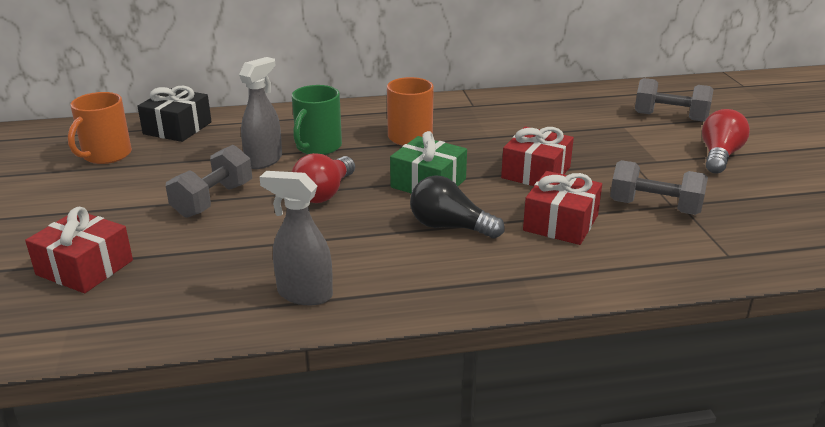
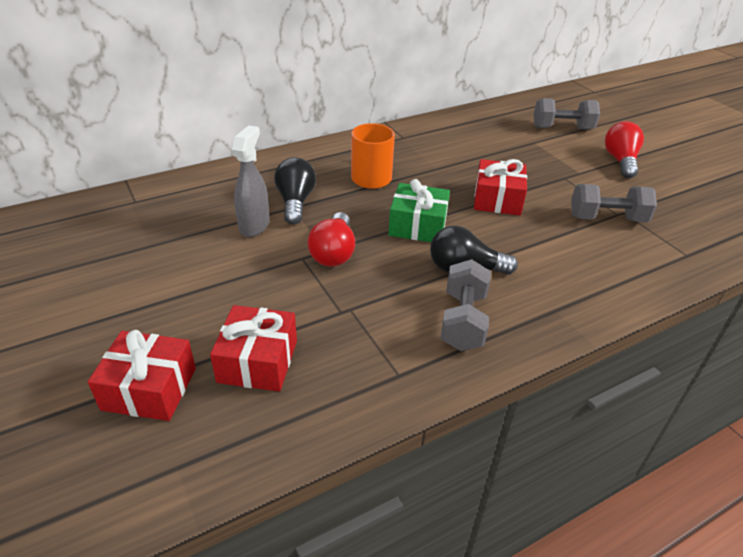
camera: 20 degrees left, 10 degrees up
(106, 155) = (87, 246): orange mug -> none
(177, 128) = (143, 201): black gift -> none
(213, 200) = (233, 280): grey dumbbell -> grey dumbbell (463, 321)
(304, 294) = (386, 370): grey spray bottle -> none
(318, 147) = (295, 202): green mug -> black light bulb
(560, 223) = (549, 247): red gift -> red gift (258, 361)

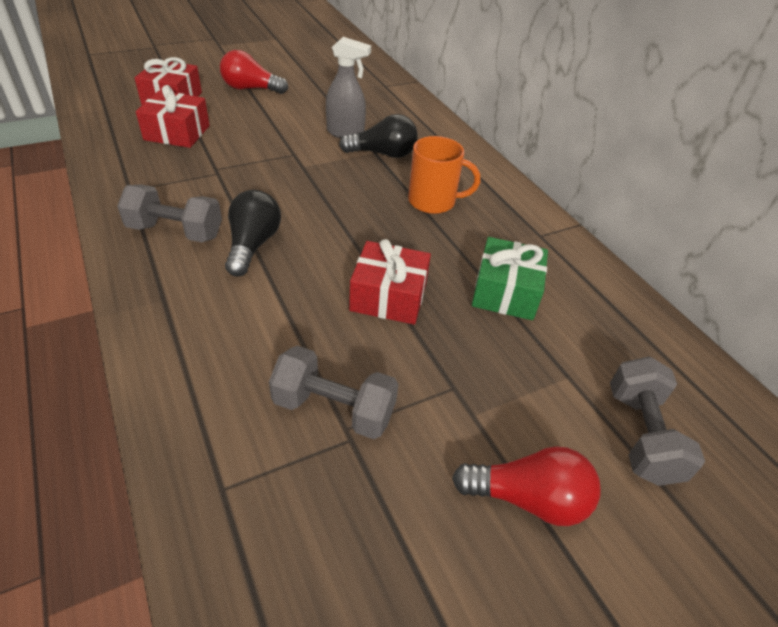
camera: 90 degrees right, 5 degrees up
(334, 252) = (298, 170): red light bulb -> red light bulb (250, 89)
(418, 225) = (335, 223): green gift -> green gift (505, 292)
(607, 218) = (334, 409): grey dumbbell -> grey dumbbell turned 75 degrees counterclockwise

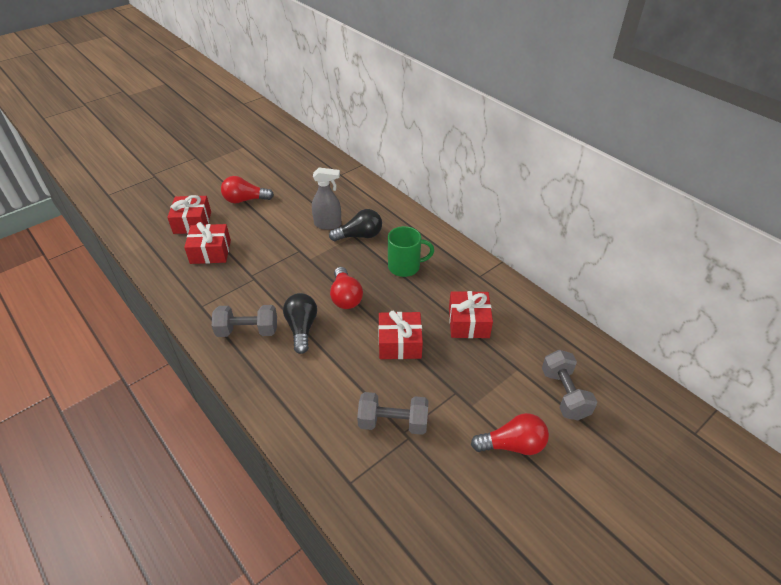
camera: 10 degrees left, 0 degrees up
(333, 220) = (345, 297): none -> red light bulb
(433, 201) = (405, 266): orange mug -> green mug
(505, 292) = (468, 322): green gift -> red gift

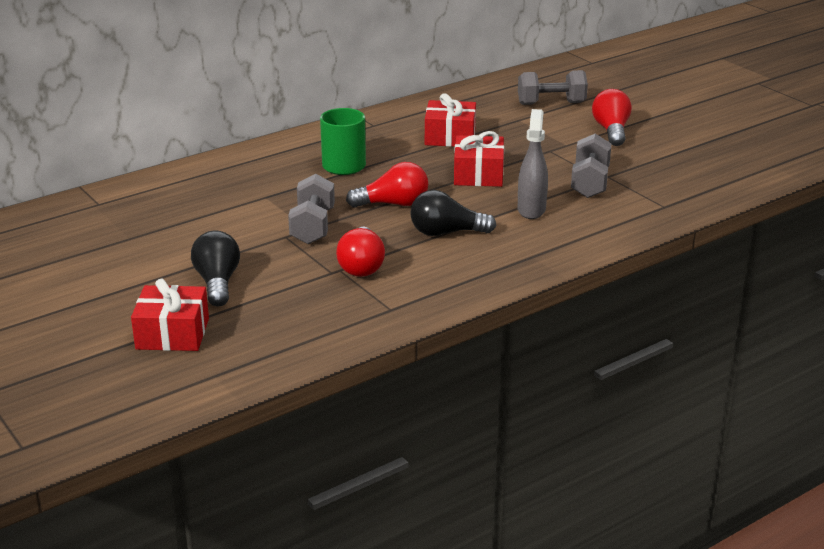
camera: 85 degrees left, 15 degrees down
(210, 252) = (263, 310): red gift -> none
(245, 200) = (128, 286): red light bulb -> red light bulb (361, 266)
(247, 331) = (446, 270): grey dumbbell -> grey dumbbell (313, 227)
(328, 224) = (230, 214): grey spray bottle -> grey spray bottle (531, 210)
(359, 236) = (267, 192): black light bulb -> black light bulb (217, 283)

